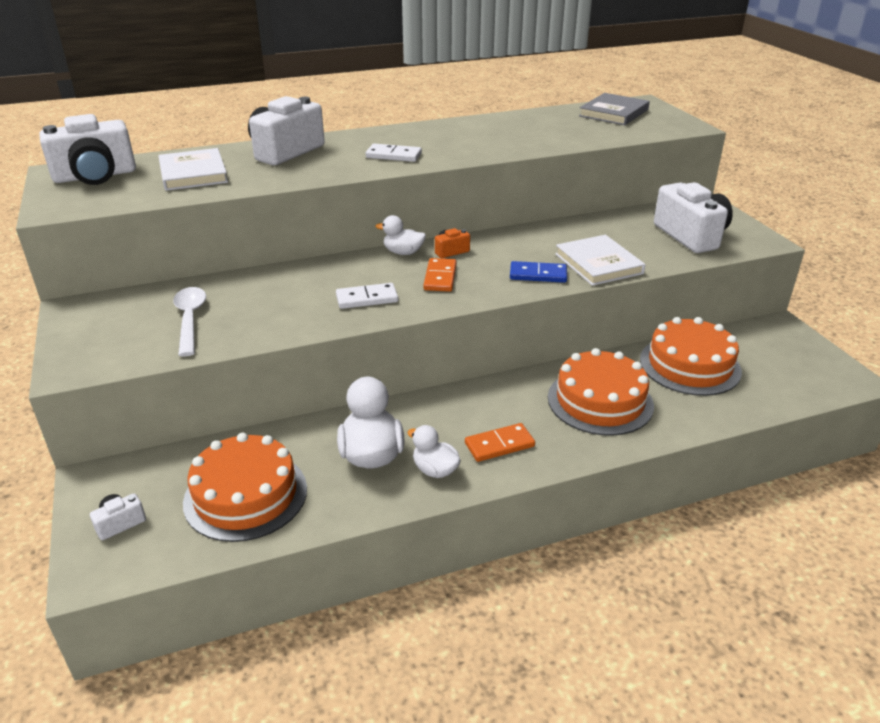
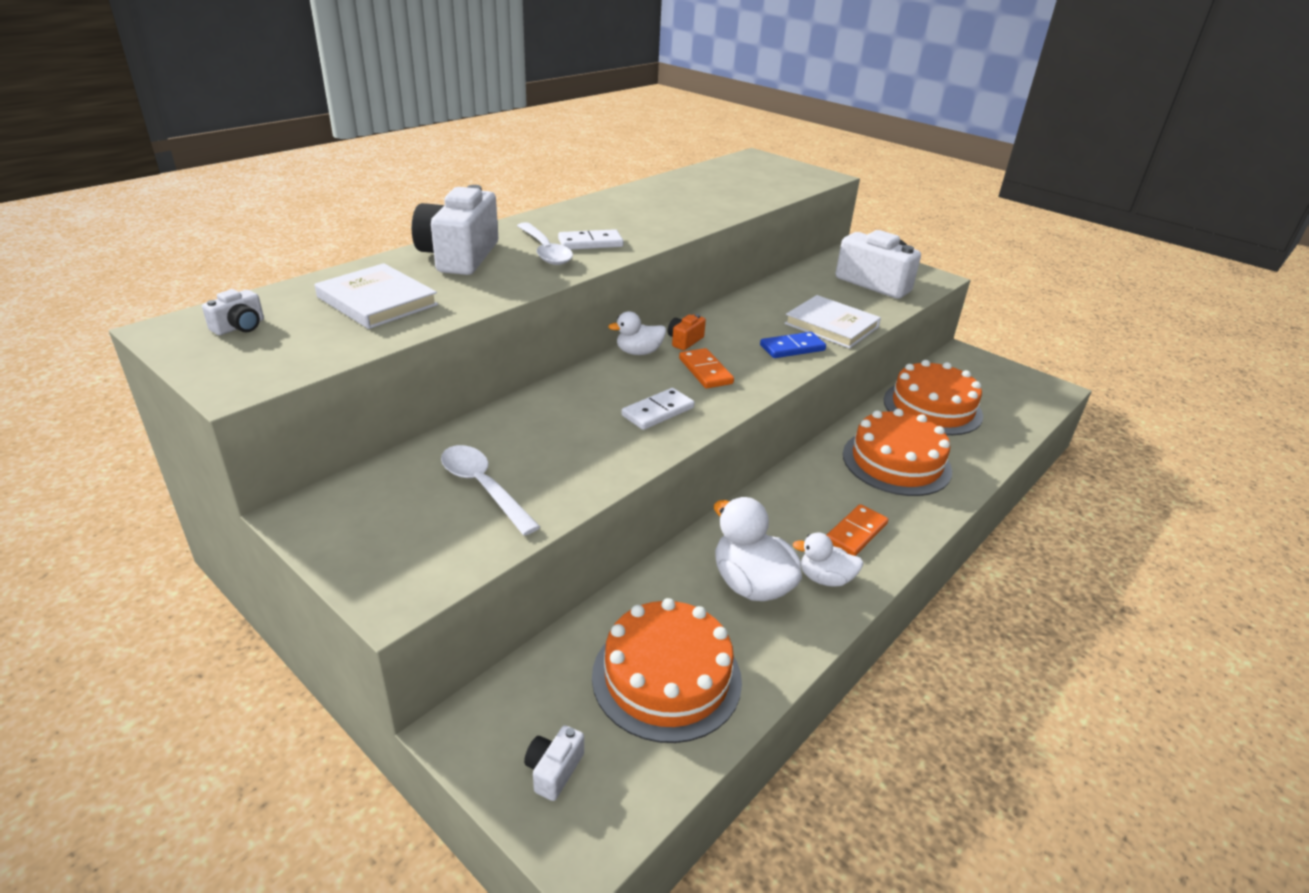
camera: 30 degrees left, 0 degrees up
(95, 176) = (240, 327): white camera -> white camera, size x0.44
(351, 157) = (545, 251): none -> white spoon
(614, 113) = (745, 170): grey book -> none

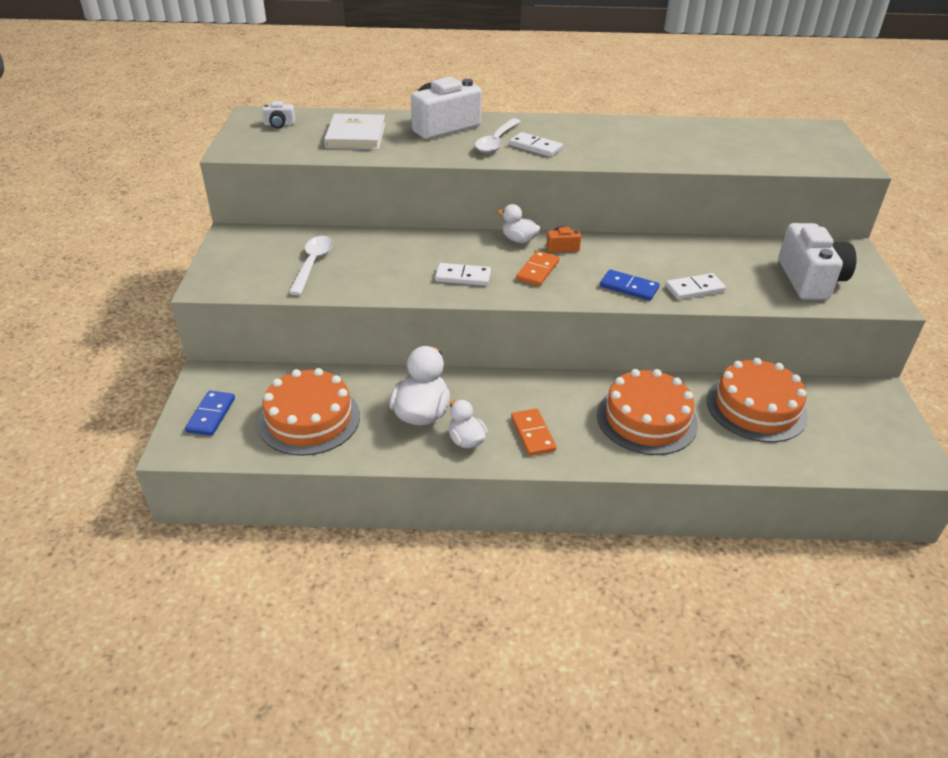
camera: 50 degrees right, 5 degrees up
(554, 770) = (211, 415): white camera -> blue domino
(831, 325) = (694, 289): white book -> white domino
(856, 533) = (532, 434): orange domino -> orange domino turned 75 degrees clockwise

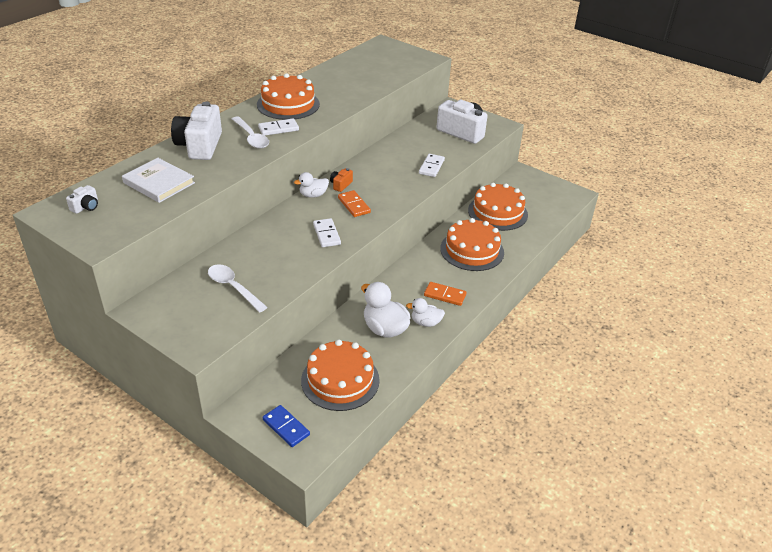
camera: 55 degrees left, 0 degrees up
(463, 277) = (327, 234): white domino -> white domino turned 60 degrees counterclockwise
(590, 133) = (288, 104): none -> orange cake
(629, 287) = (406, 185): blue domino -> none

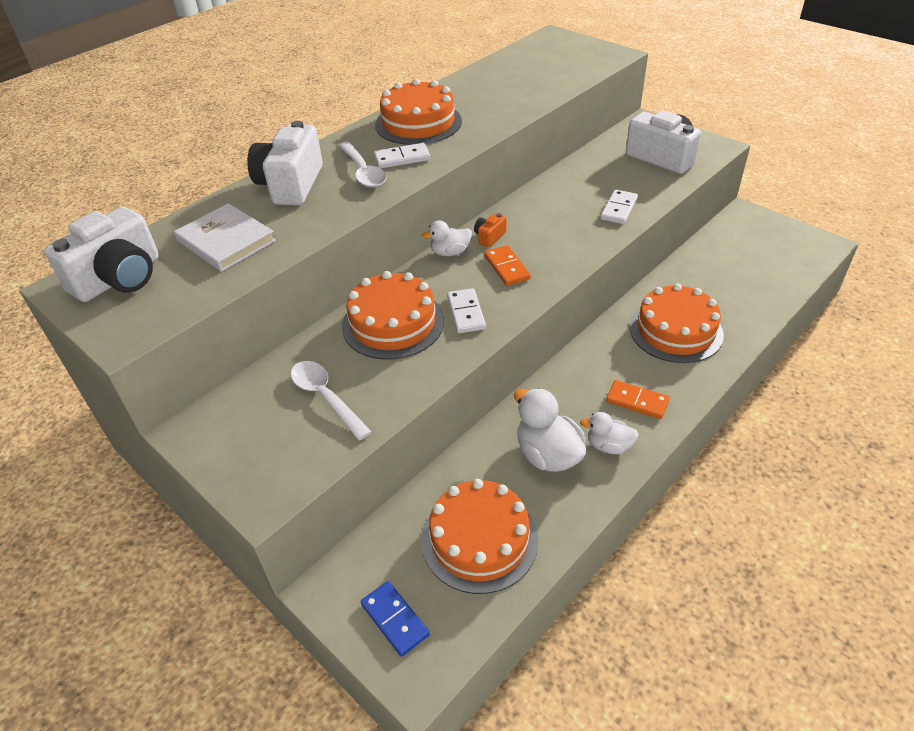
camera: 10 degrees right, 5 degrees up
(86, 207) = (119, 278): white camera -> white camera, size x2.25
(497, 212) = (711, 272): orange cake -> orange cake (393, 323)

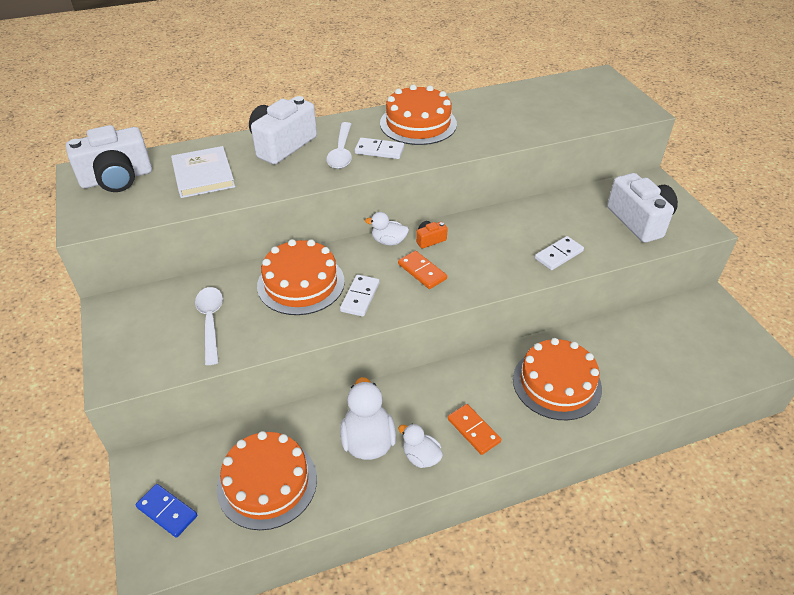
camera: 25 degrees right, 0 degrees up
(395, 619) = (167, 511): blue domino -> blue domino turned 45 degrees counterclockwise
(507, 267) = (422, 271): orange domino -> orange domino turned 45 degrees counterclockwise

